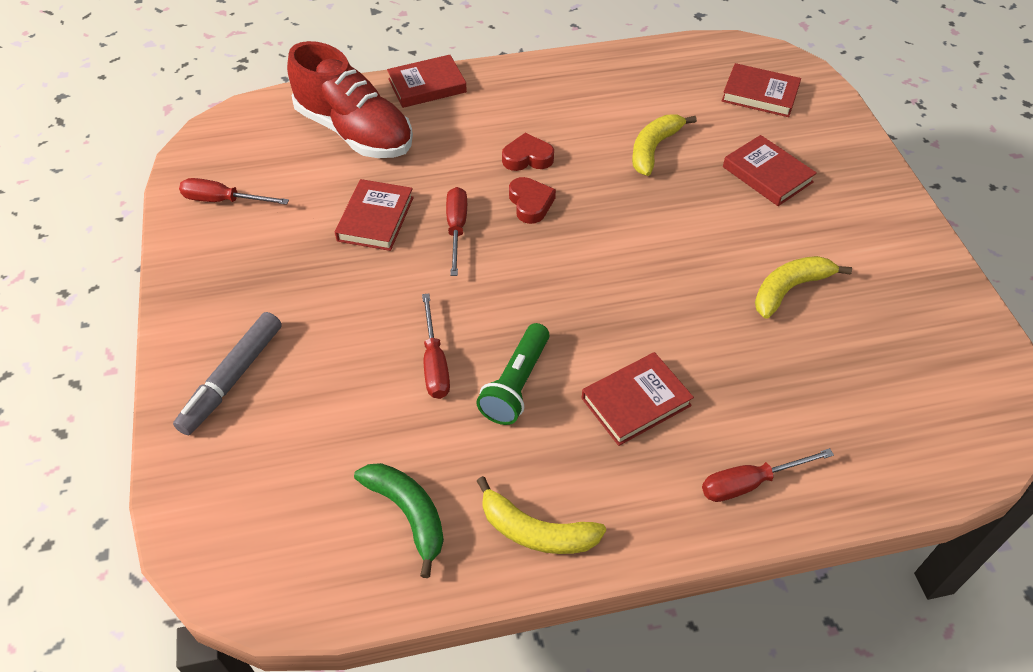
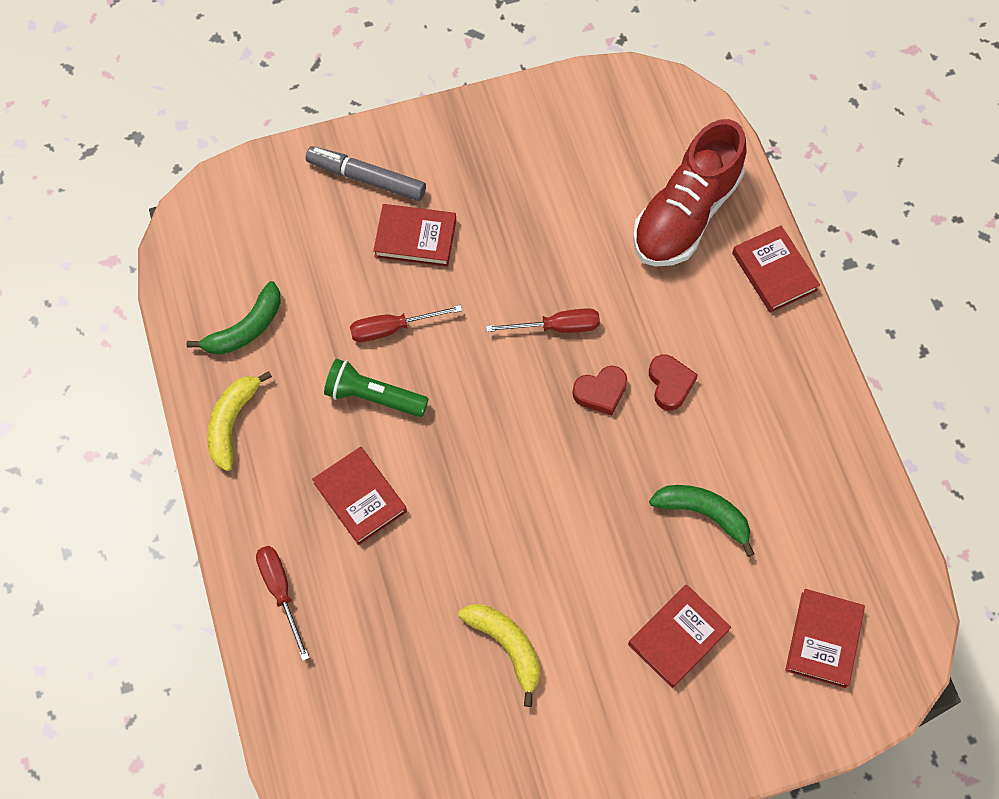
camera: 85 degrees right, 15 degrees up
(223, 200) = (571, 122): red screwdriver -> none
(375, 219) = (562, 254): red book -> red book (415, 238)
(654, 149) = (704, 514): yellow banana -> green banana

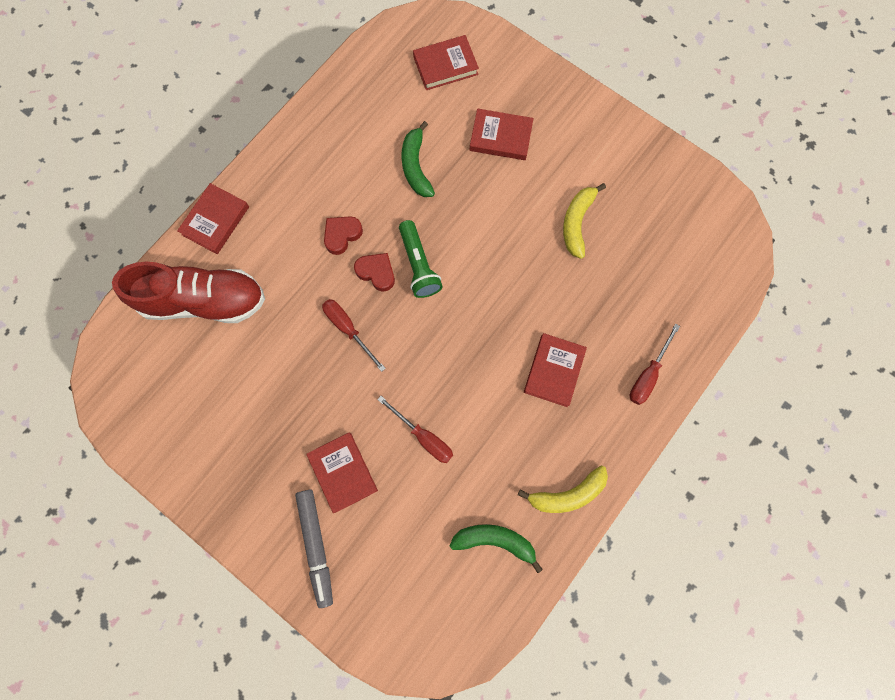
camera: 125 degrees left, 10 degrees up
(373, 396) = (481, 413): green flashlight -> green flashlight (418, 265)

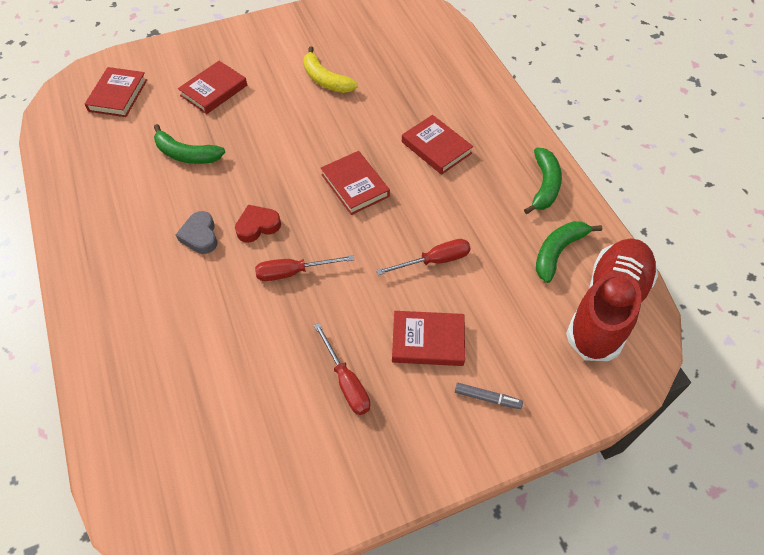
camera: 60 degrees left, 20 degrees down
(205, 301) = (165, 385): red shoe -> red shoe (607, 308)
(215, 220) = (90, 335): red book -> red book (355, 185)
(316, 546) = (487, 398): grey marker -> grey marker, size x0.53
(342, 235) = (200, 236): red heart -> grey heart
(418, 265) = (276, 193): green flashlight -> none
(567, 494) = (544, 186): yellow banana -> green banana
(648, 374) = (477, 96): red screwdriver -> red screwdriver (346, 382)

